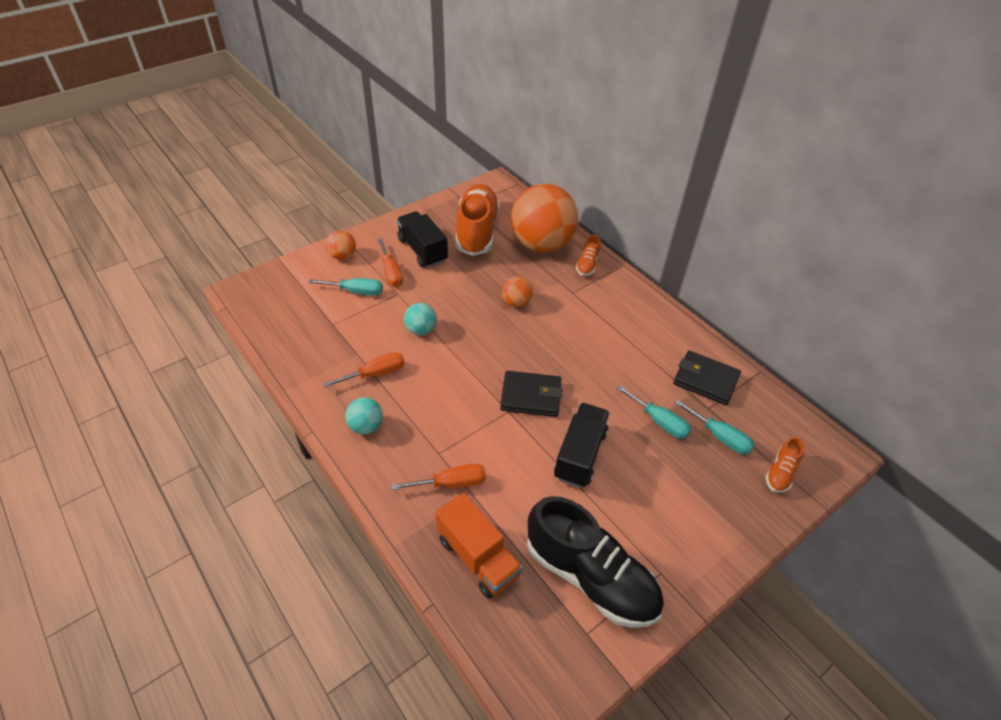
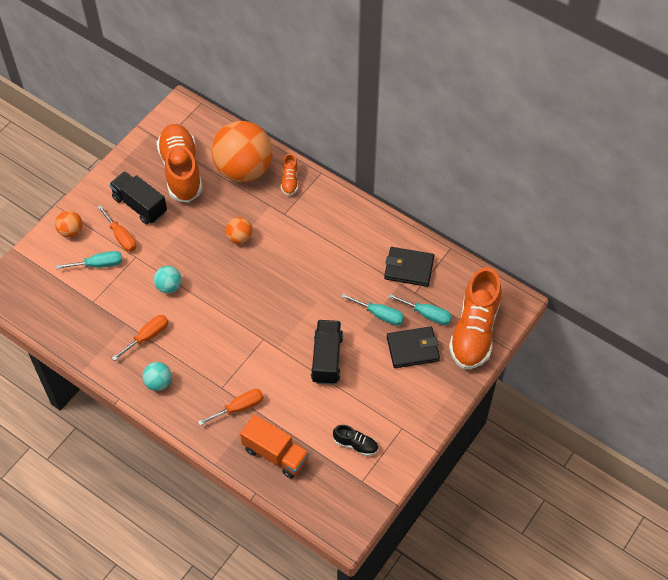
camera: 15 degrees left, 10 degrees up
(531, 396) = (277, 321): black wallet -> black wallet (413, 349)
(590, 577) = (355, 444): black shoe -> black shoe, size x0.45
(780, 473) = (474, 331): orange shoe -> orange shoe, size x2.23

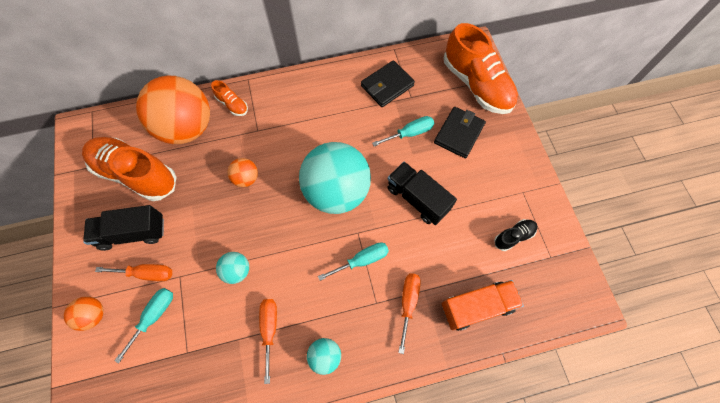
camera: 50 degrees left, 10 degrees up
(283, 302) = (337, 191): none -> turquoise ball
(427, 314) = (437, 103): turquoise screwdriver -> turquoise screwdriver (362, 260)

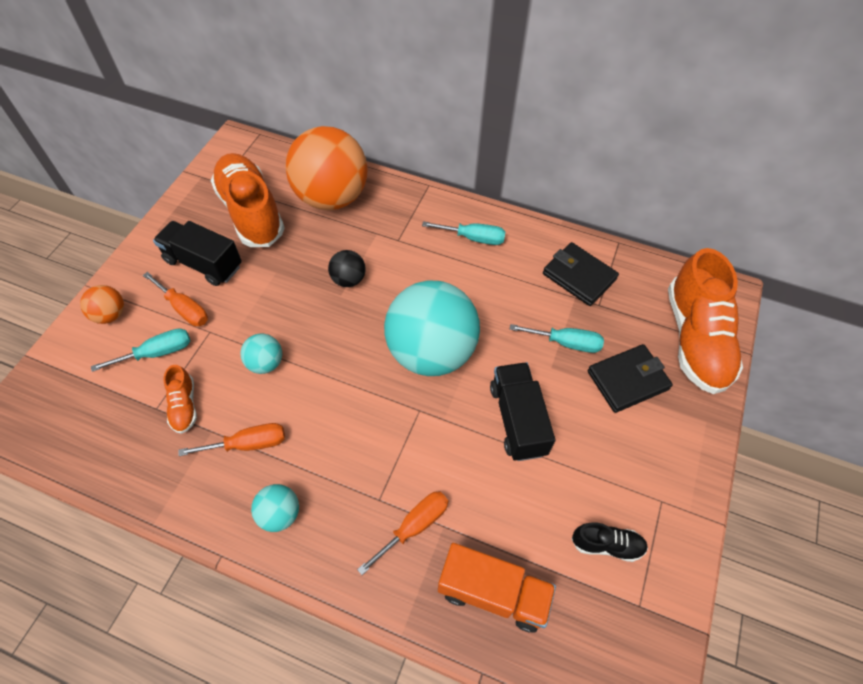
camera: 35 degrees right, 10 degrees down
(232, 104) = (393, 201): orange shoe -> orange shoe (184, 406)
(246, 178) = (348, 279): orange ball -> black ball
(269, 329) = (248, 444): orange screwdriver -> orange screwdriver turned 45 degrees clockwise
(362, 260) = (400, 443): turquoise screwdriver -> turquoise screwdriver (473, 238)
(387, 86) = (579, 276): black wallet -> black wallet turned 45 degrees clockwise

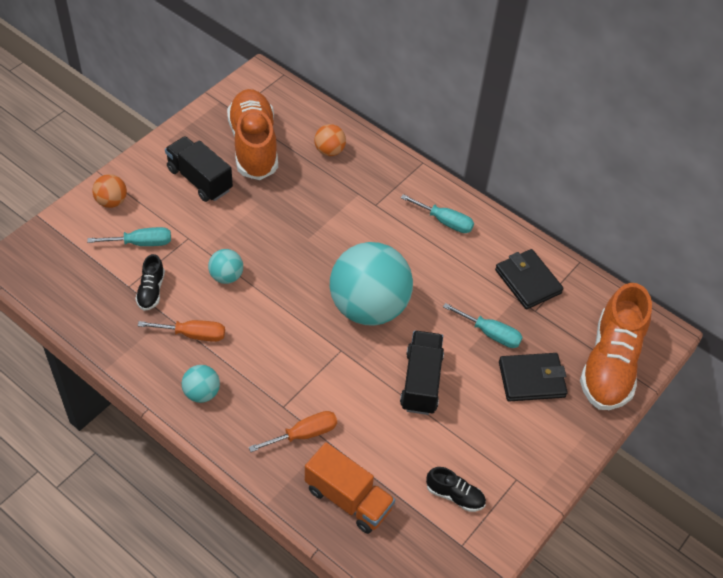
camera: 15 degrees right, 5 degrees down
(184, 309) = (173, 213): orange screwdriver -> none
(184, 406) = (151, 291): orange shoe -> black shoe
(332, 197) = (329, 151): orange ball -> orange ball, size x0.43
(348, 279) = (319, 227): black ball -> none

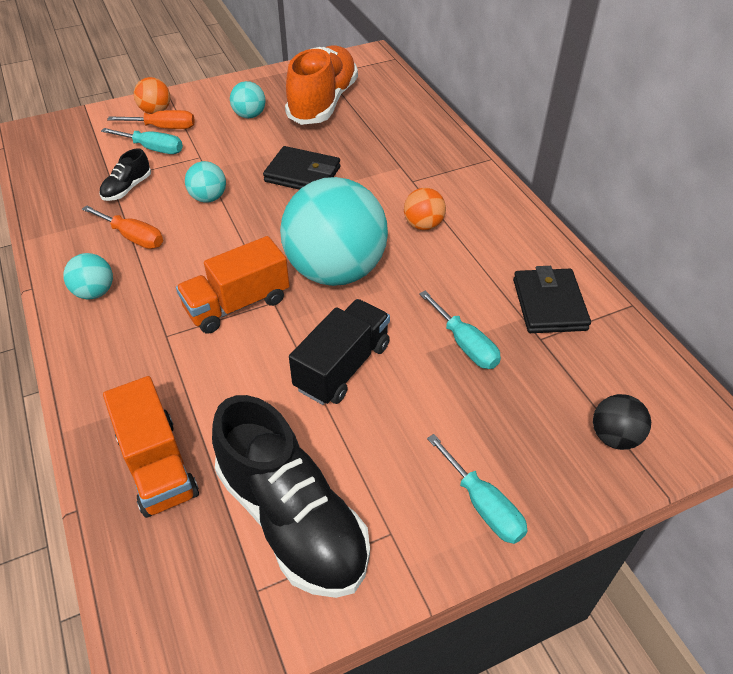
camera: 30 degrees right, 5 degrees down
(199, 180) = (249, 115): black truck -> turquoise ball
(304, 434) = (165, 372): orange screwdriver -> orange screwdriver (164, 128)
(316, 362) = (237, 304): none -> orange truck
(329, 151) = (396, 125): orange ball -> orange ball (423, 225)
(444, 221) = (481, 216): turquoise screwdriver -> turquoise screwdriver (483, 505)
(455, 495) = (292, 519): black shoe -> black shoe, size x2.23
(531, 379) = (489, 415): black wallet -> black wallet (302, 174)
(610, 364) = (614, 437): orange shoe -> black ball

